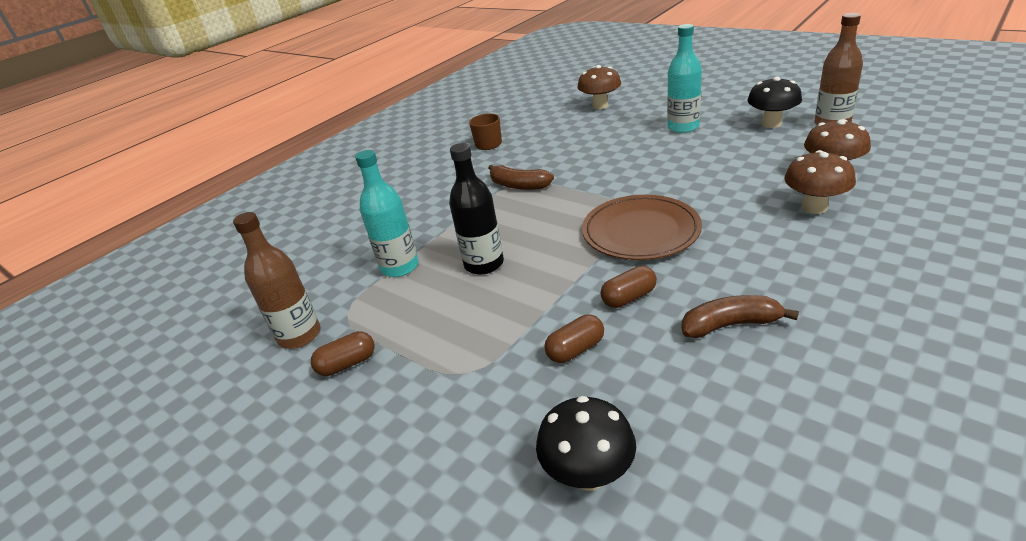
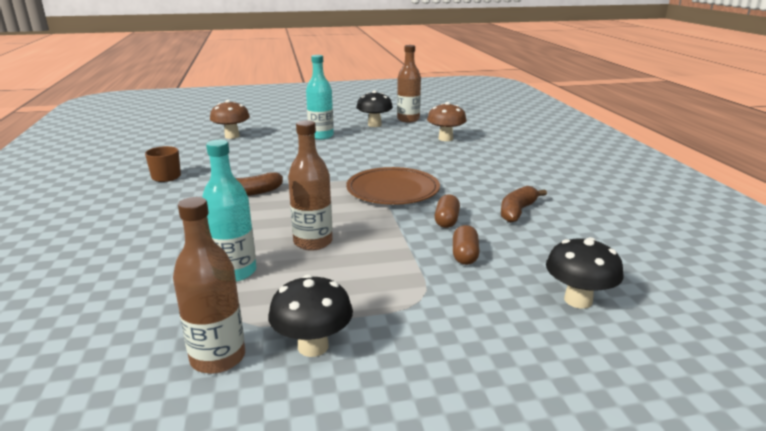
camera: 55 degrees left, 10 degrees down
(347, 364) = (313, 346): brown capsule -> black mushroom
(484, 264) = (313, 242): black bottle -> brown bottle
(814, 207) = (464, 154): brown mushroom -> none

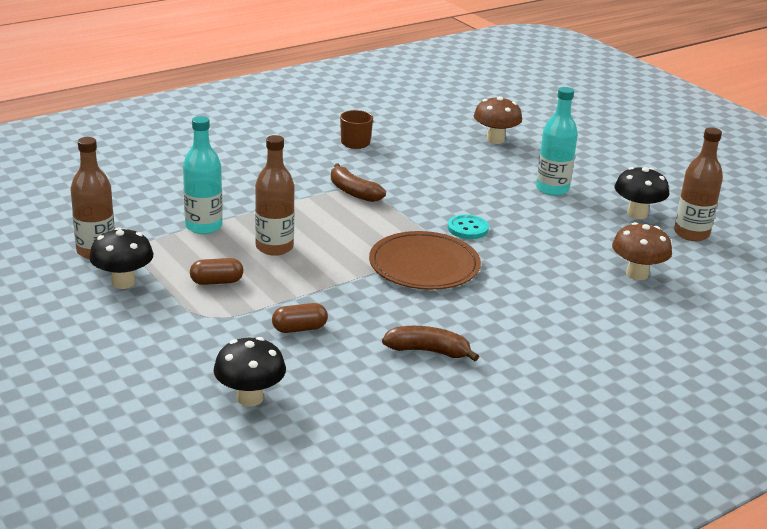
camera: 65 degrees right, 5 degrees up
(350, 167) = (468, 228): none -> turquoise button
(446, 221) = (369, 309): brown capsule -> brown capsule (216, 282)

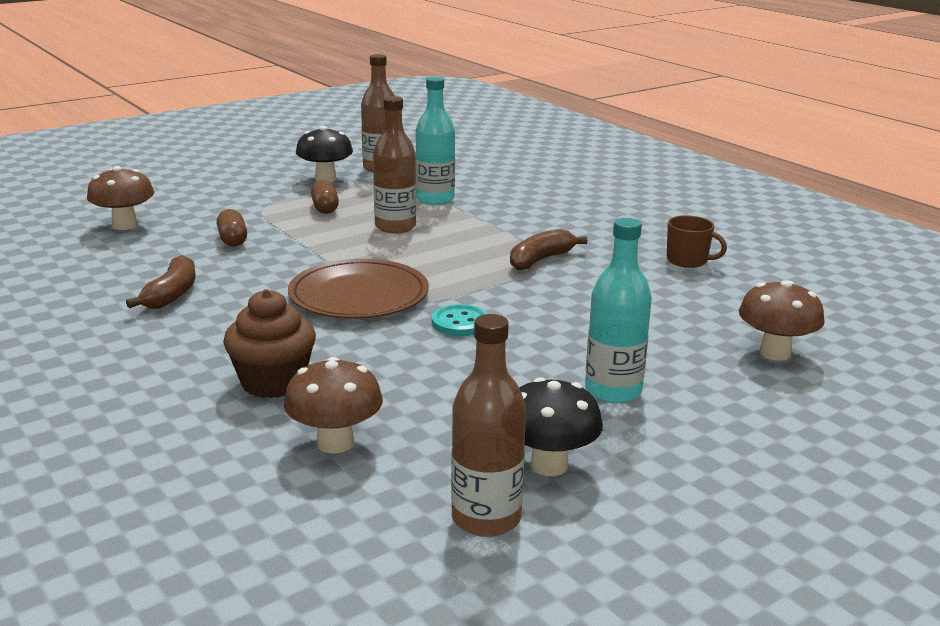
camera: 90 degrees right, 5 degrees down
(250, 398) = (125, 225): black mushroom -> brown mushroom
(570, 297) = (273, 382): none -> brown cupcake

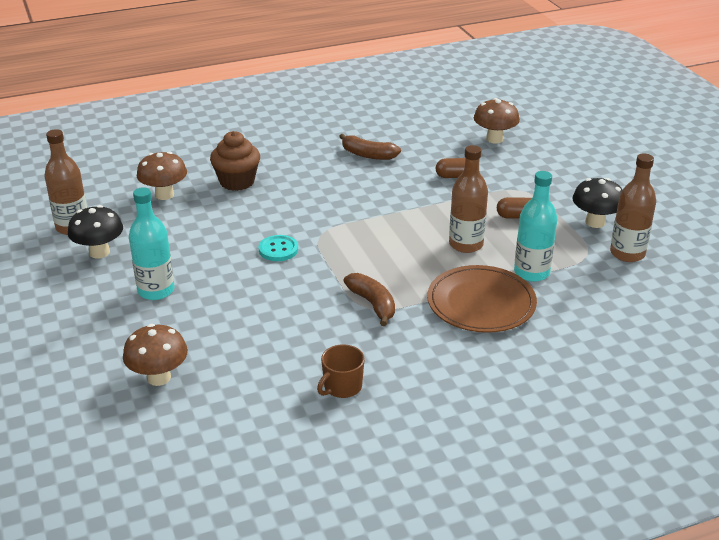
camera: 105 degrees right, 10 degrees up
(359, 295) = (339, 216): brown plate -> brown plate (481, 303)

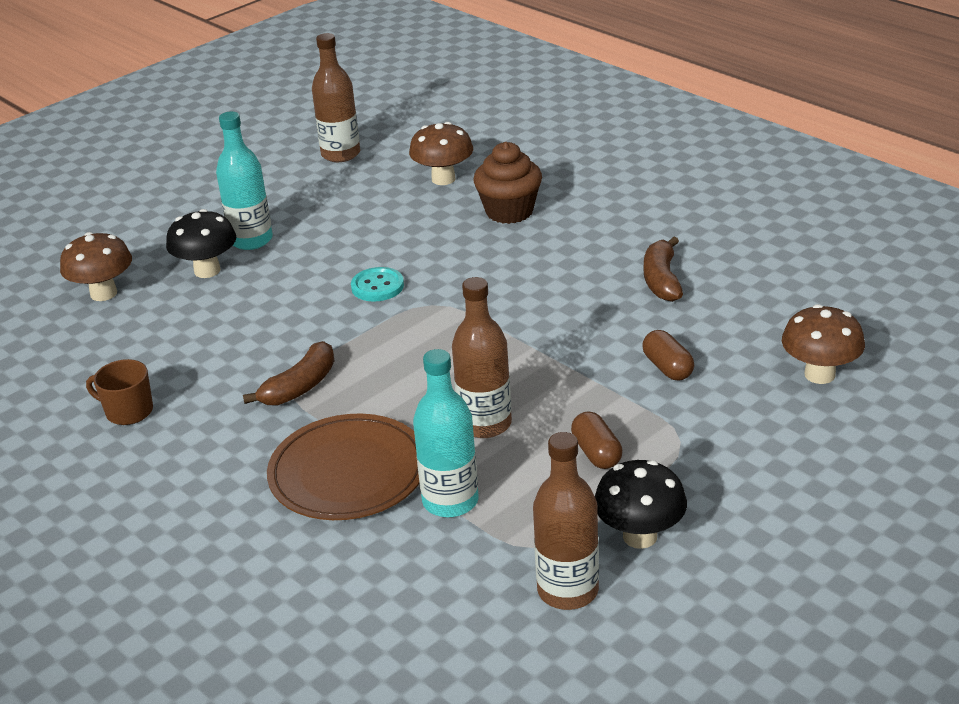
camera: 70 degrees right, 0 degrees up
(99, 252) = (303, 185): black mushroom -> black mushroom (207, 270)

